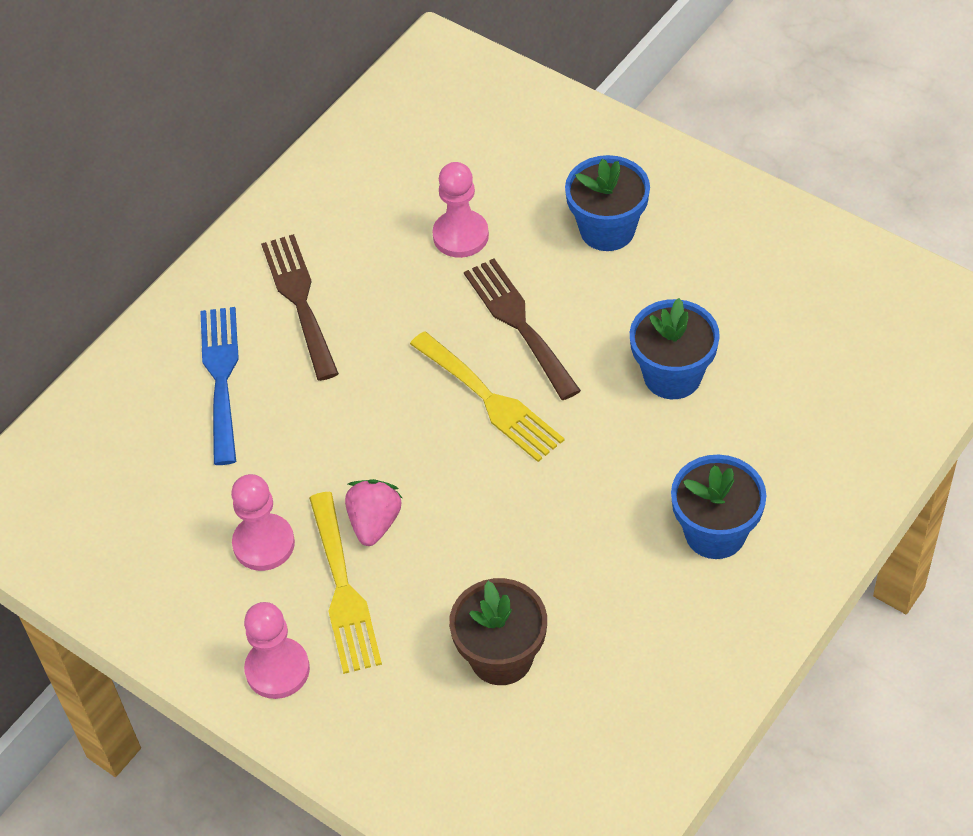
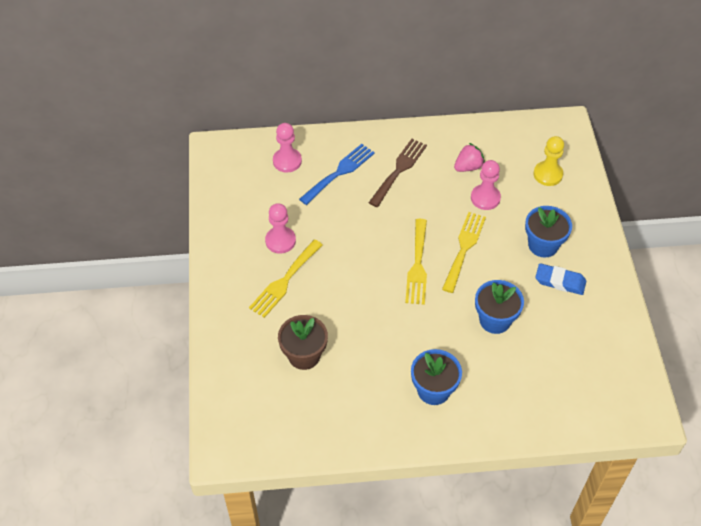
camera: 45 degrees right, 0 degrees up
(277, 669) = (231, 286): pink pawn -> pink pawn (287, 161)
(374, 522) = (323, 269): pink strawberry -> pink strawberry (468, 167)
(498, 136) = (548, 174): none -> yellow pawn
(518, 323) = (464, 248): brown fork -> yellow fork
(684, 256) = (560, 281): none -> blue eraser

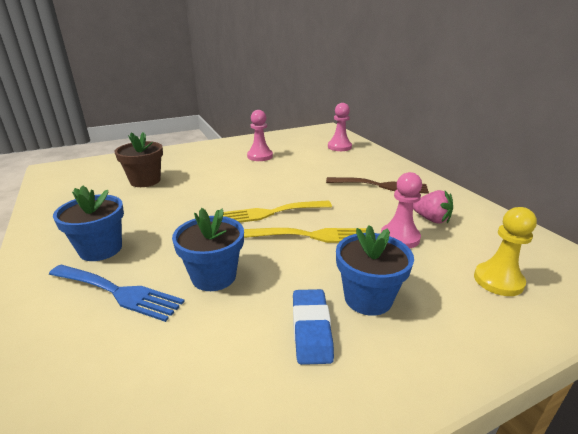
camera: 70 degrees right, 25 degrees down
(284, 281) = (220, 163): yellow fork -> none
(339, 172) = (349, 164): blue fork -> blue fork (118, 292)

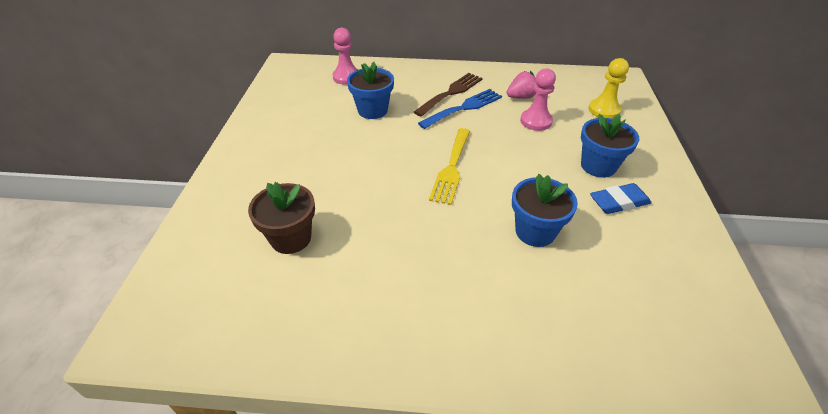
camera: 60 degrees left, 15 degrees up
(101, 249) = (441, 302): blue flower pot -> blue flower pot (372, 110)
(118, 292) = (528, 297): blue fork -> blue fork (464, 108)
(260, 156) = (313, 132): pink pawn -> none
(311, 329) = (619, 202): blue eraser -> blue eraser turned 45 degrees counterclockwise
(313, 236) = (507, 159): yellow fork -> none

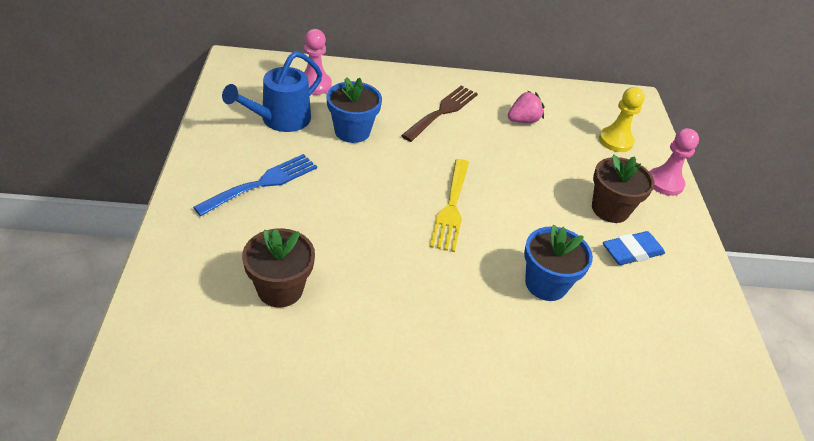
camera: 10 degrees left, 0 degrees up
(314, 104) = (280, 120): none -> blue watering can
(464, 108) = (459, 132): blue fork -> blue fork (262, 183)
(536, 121) = (541, 152): pink pawn -> pink pawn (665, 183)
(598, 166) = (610, 209): blue flower pot -> brown flower pot

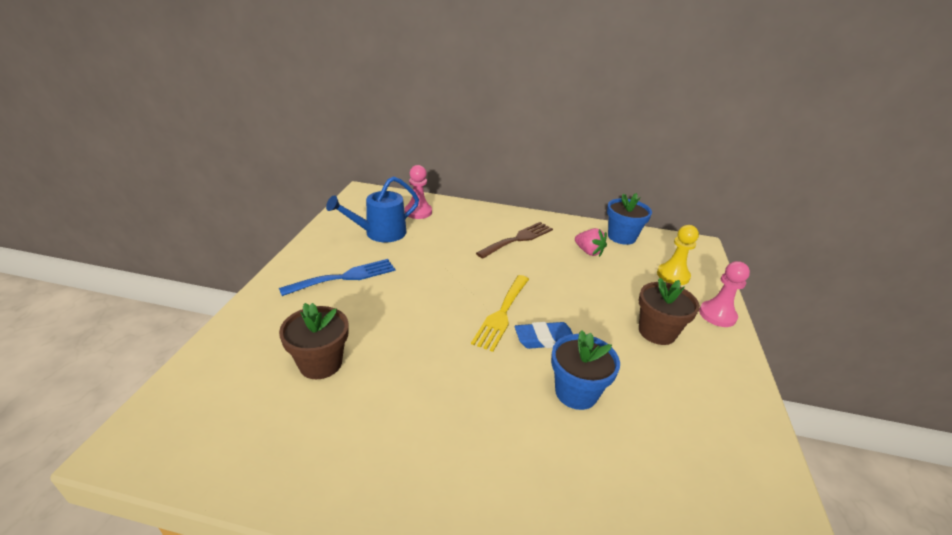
camera: 15 degrees right, 10 degrees down
(352, 131) = (435, 246): blue flower pot -> blue flower pot (621, 237)
(523, 120) = (588, 252): pink strawberry -> pink strawberry turned 60 degrees clockwise
(632, 252) = (673, 373): blue eraser -> blue eraser (545, 339)

